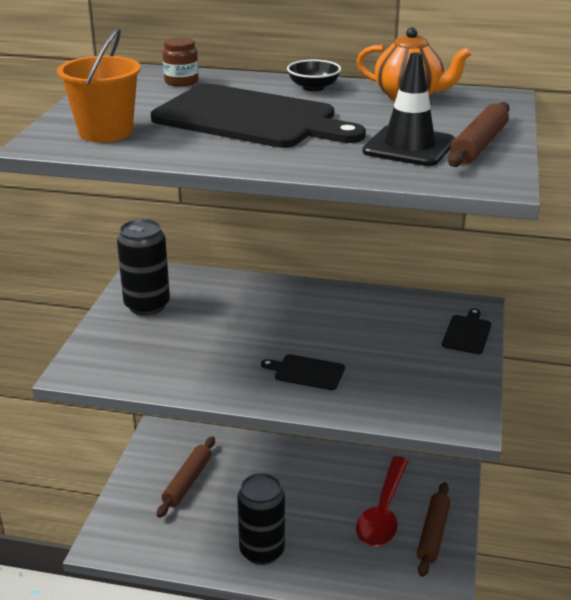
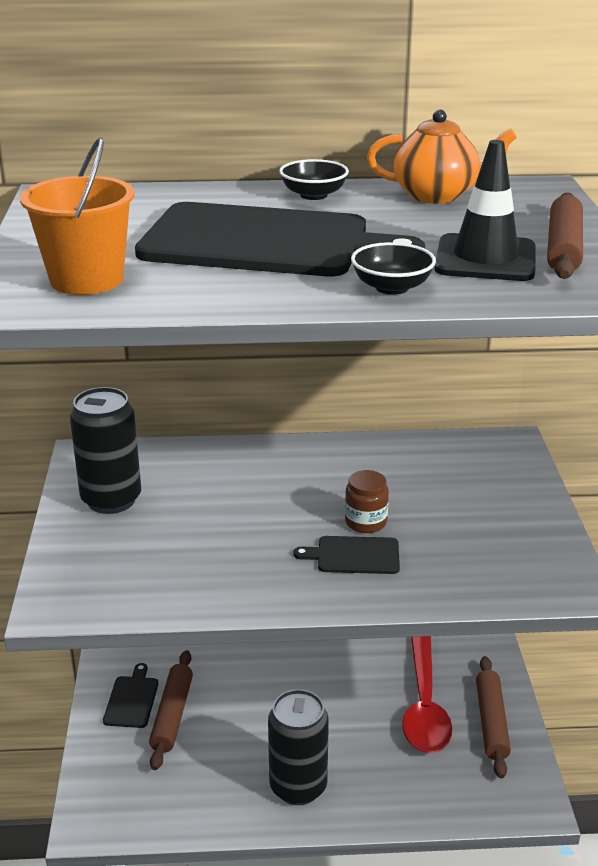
camera: 15 degrees left, 0 degrees up
(181, 82) = (140, 203): brown jar -> brown jar (365, 522)
(320, 160) = (392, 287): none -> black bowl
(467, 333) = (518, 476): black cutting board -> black cutting board (132, 699)

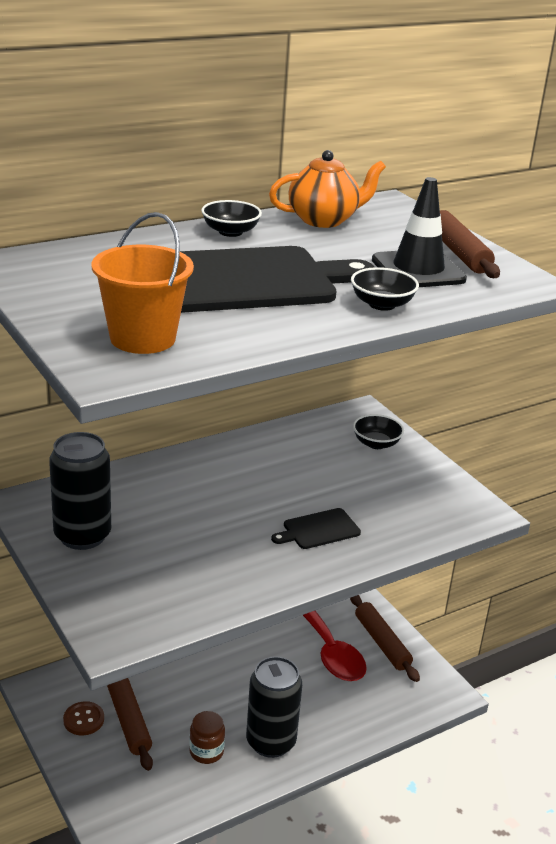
camera: 30 degrees left, 0 degrees up
(132, 699) = (83, 720): black cutting board -> brown button
(365, 522) = (306, 501): brown jar -> brown jar (206, 751)
(499, 480) = (376, 443): none -> black bowl

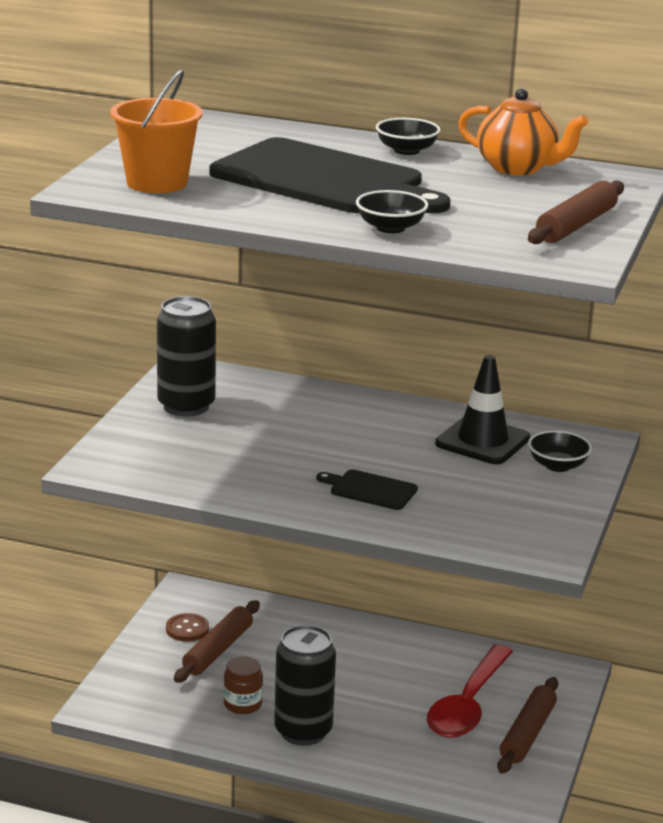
camera: 50 degrees right, 5 degrees down
(418, 270) = (495, 222): black traffic cone -> black traffic cone (482, 441)

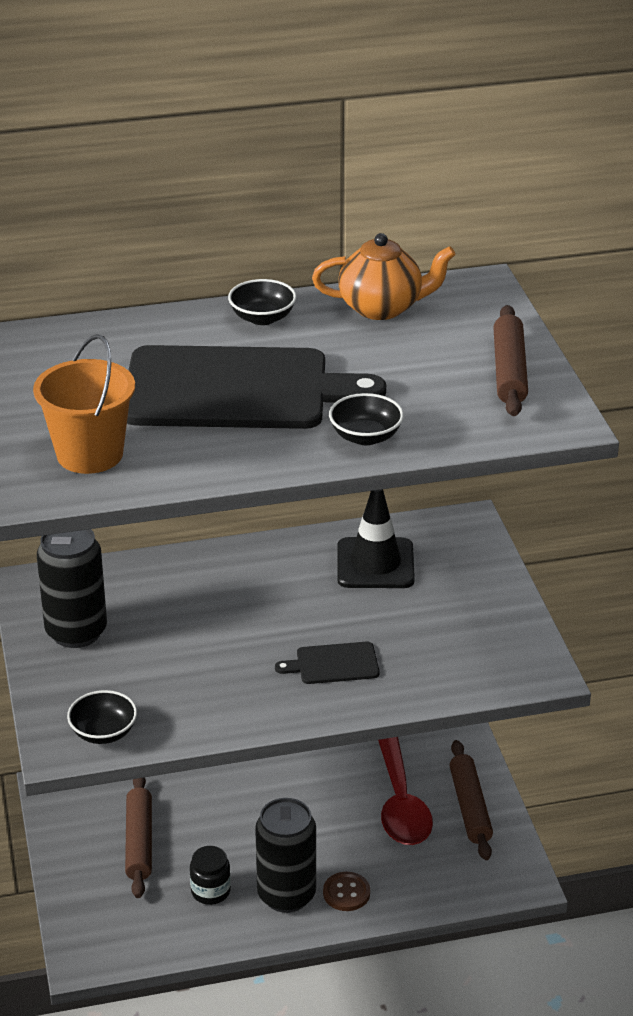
camera: 30 degrees left, 10 degrees up
(187, 629) = (91, 831): brown button -> brown button (346, 893)
(243, 704) = (210, 891): brown jar -> black jar
(557, 466) = (460, 567): black bowl -> black bowl (103, 732)

